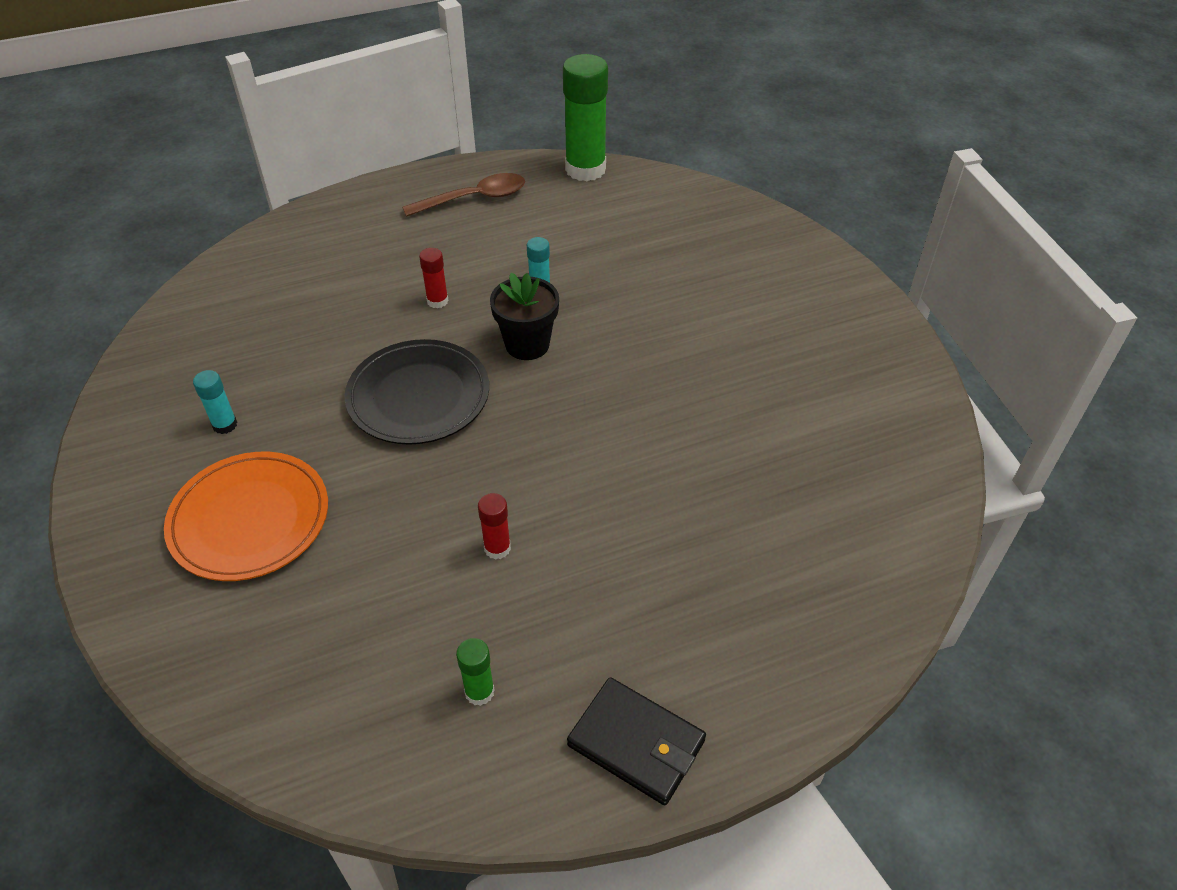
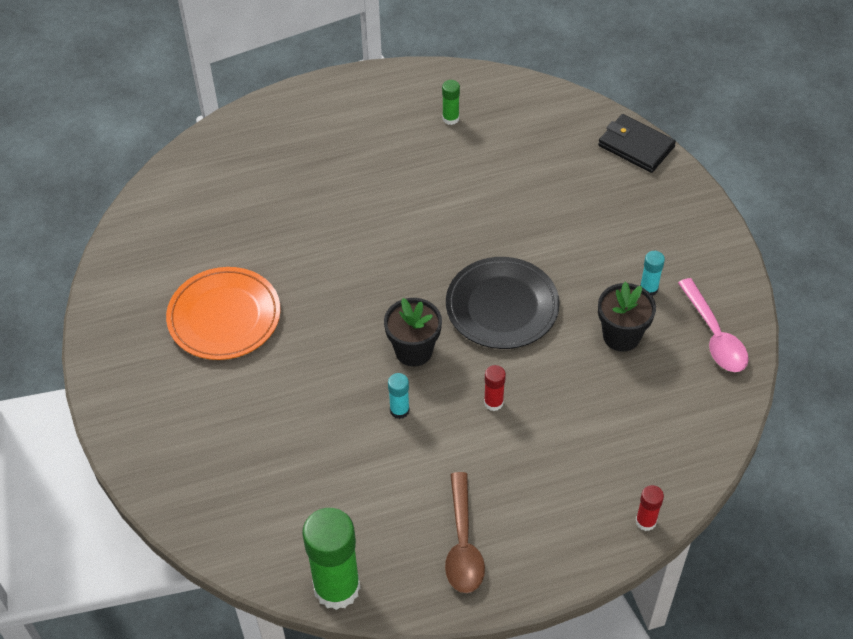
camera: 175 degrees left, 5 degrees up
(163, 376) = (714, 335): none -> pink spoon
(249, 519) = (608, 218): orange plate -> orange plate (224, 317)
(277, 370) = (621, 336): none -> black flower pot
(474, 198) = (463, 544): brown spoon -> brown spoon turned 75 degrees counterclockwise
(497, 548) = (440, 192): red glue stick -> red glue stick (646, 521)
(636, 743) = (366, 93): black wallet -> black wallet (636, 146)

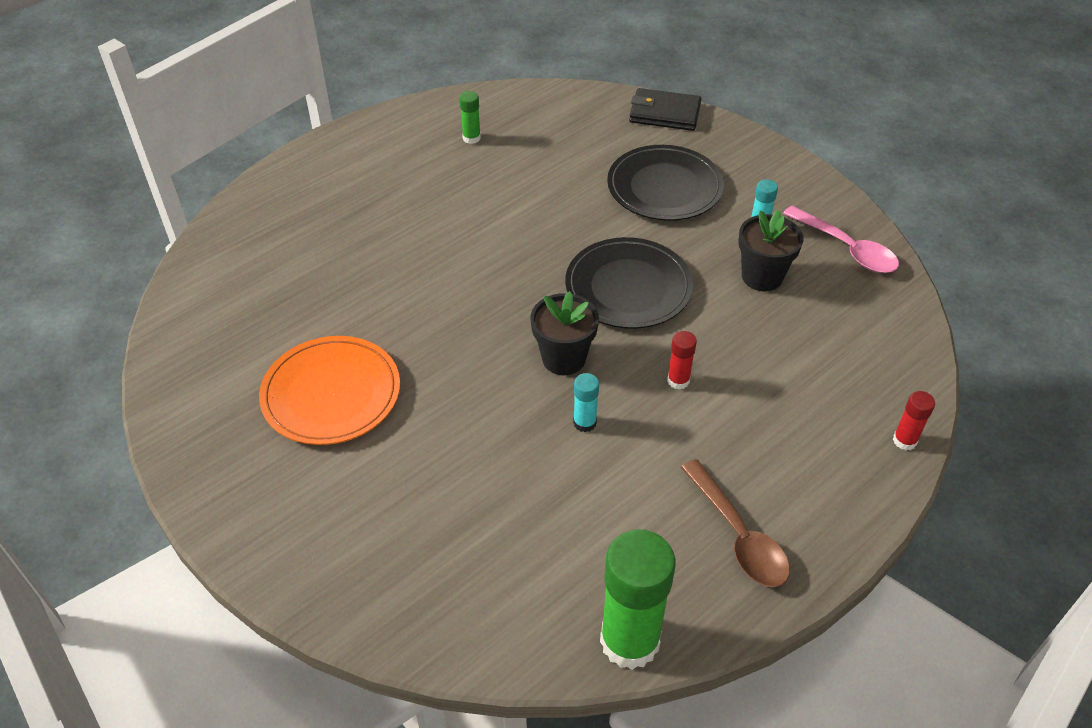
camera: 25 degrees left, 5 degrees down
(590, 222) = (664, 187): none -> black plate

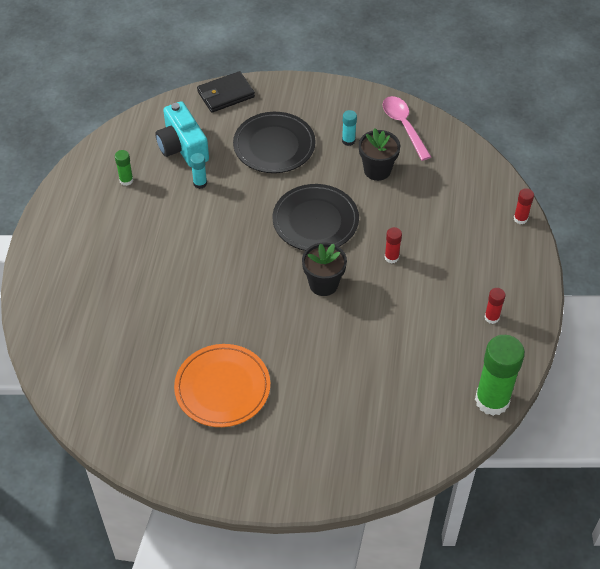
camera: 40 degrees left, 5 degrees up
(563, 138) = (182, 147): none -> turquoise camera
(584, 423) = (369, 311): turquoise glue stick -> turquoise glue stick (200, 183)
(738, 535) = (491, 317): brown spoon -> red glue stick
(846, 248) = (403, 126): pink spoon -> pink spoon turned 120 degrees counterclockwise

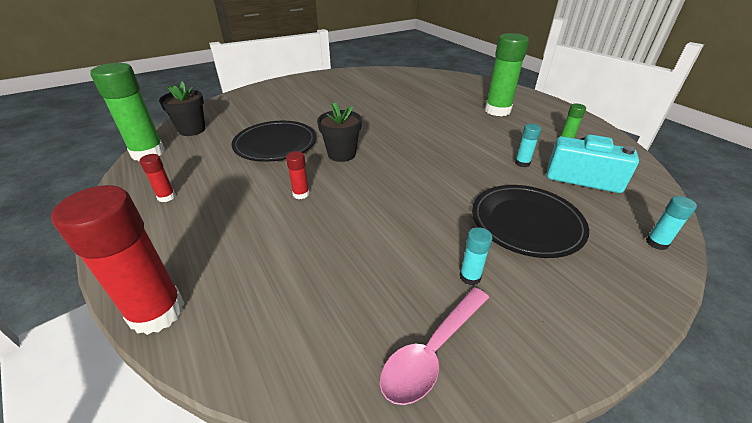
camera: 140 degrees right, 15 degrees down
(110, 252) = (497, 111): none -> green glue stick
(222, 388) = (347, 97): orange plate -> none
(225, 94) = (656, 243): black wallet -> turquoise glue stick
(315, 221) = (399, 186): black plate -> black plate (275, 144)
(377, 170) = (397, 262): black flower pot -> black flower pot (192, 130)
(403, 126) = (432, 352): pink spoon -> pink spoon turned 105 degrees clockwise
(520, 218) = (157, 312): red glue stick -> red glue stick, size x2.18

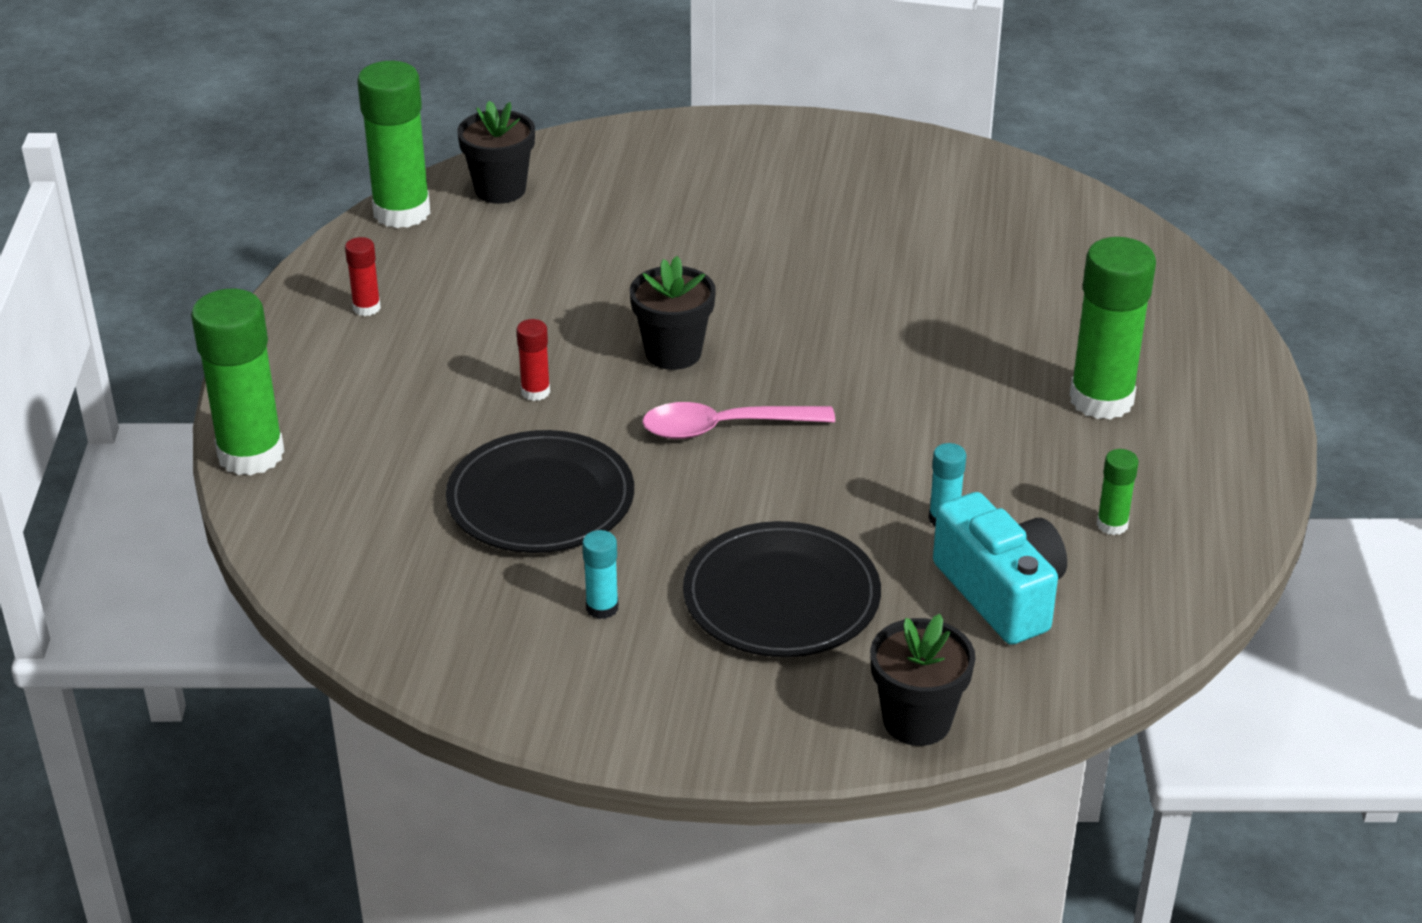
camera: 40 degrees right, 0 degrees up
(157, 312) = (251, 454): red glue stick -> green glue stick
(275, 144) = (595, 282): black plate -> black plate (540, 499)
(432, 352) = (461, 641): pink spoon -> pink spoon (724, 428)
(656, 243) = (917, 721): turquoise glue stick -> black flower pot

